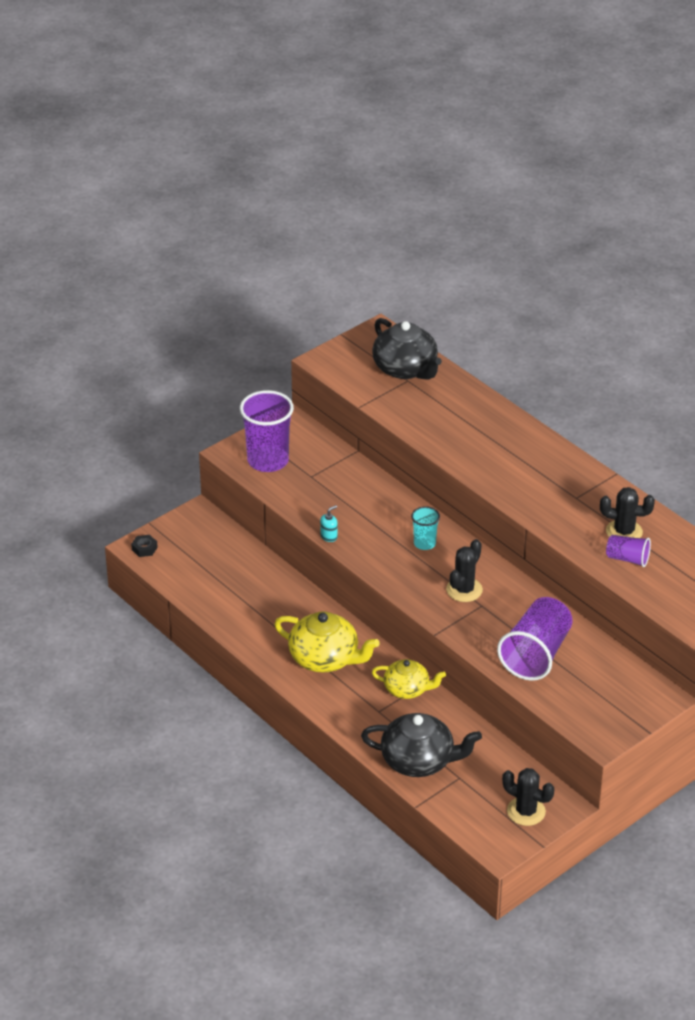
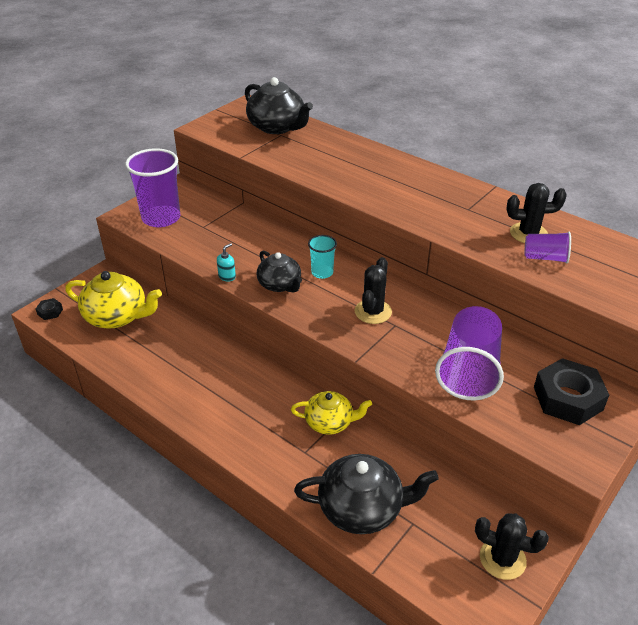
camera: 10 degrees left, 0 degrees up
(325, 658) = (238, 400): yellow teapot -> yellow teapot (117, 316)
(380, 551) = (280, 285): none -> black teapot
(614, 689) = (568, 398): none -> black nut

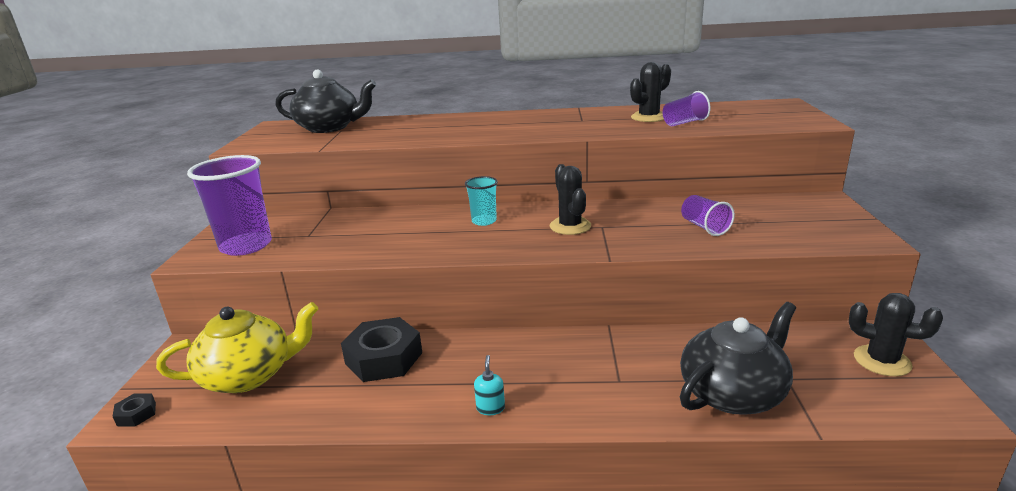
camera: 35 degrees left, 15 degrees down
(227, 276) = (389, 257): turquoise soap dispenser -> turquoise soap dispenser (490, 408)
(280, 285) = (455, 242): black teapot -> none
(330, 422) = (608, 346): yellow teapot -> none
(469, 370) = (704, 227): purple cup -> purple cup, size x0.52
(502, 559) = (882, 361): black cactus -> black cactus turned 45 degrees clockwise
(568, 398) = (794, 213): black nut -> black nut (384, 358)

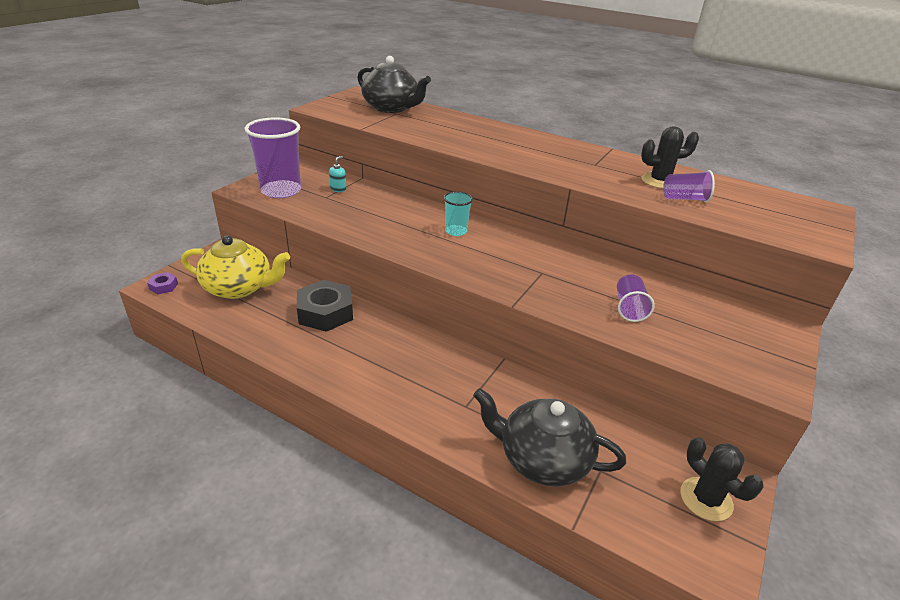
camera: 25 degrees right, 10 degrees up
(136, 414) = (163, 286): black nut -> purple nut
(490, 408) = (359, 382): turquoise soap dispenser -> turquoise soap dispenser (338, 189)
(570, 226) = (516, 262): black cactus -> none
(733, 393) = (542, 459): black teapot -> black teapot turned 150 degrees counterclockwise

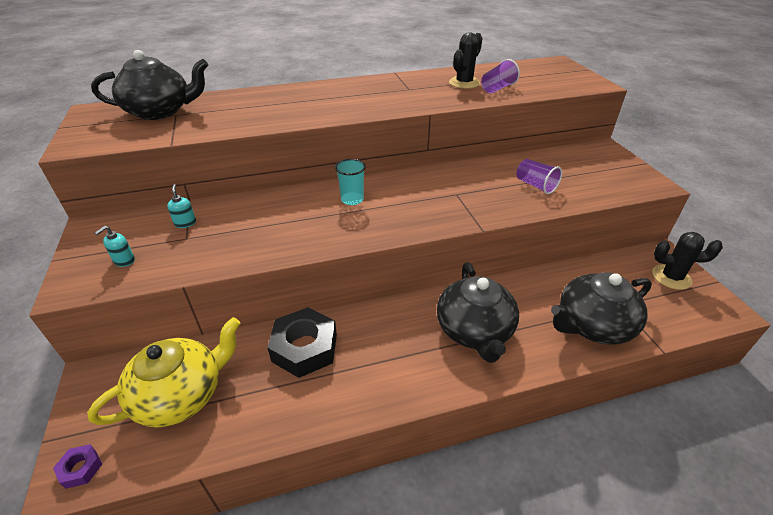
camera: 45 degrees left, 5 degrees up
(281, 191) = (124, 261): purple cup -> turquoise soap dispenser
(441, 385) = (474, 331): none -> black teapot

